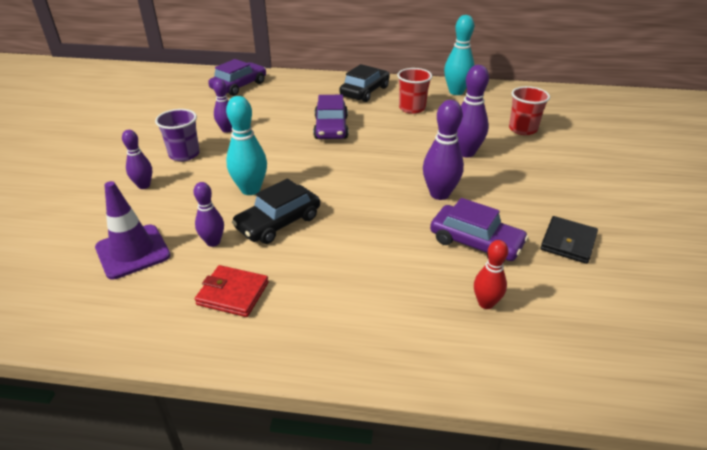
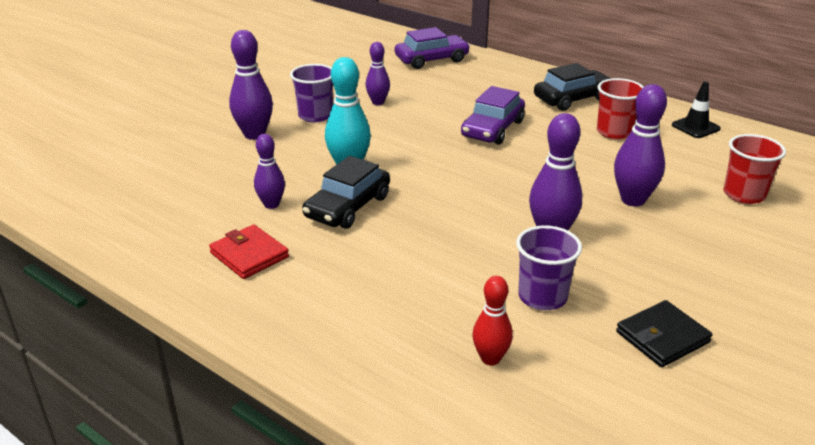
camera: 30 degrees right, 5 degrees down
(133, 251) = (197, 190): purple traffic cone -> none
(144, 185) = (254, 134): purple bowling pin -> purple bowling pin, size x1.59
(278, 222) = (348, 207): black car -> black car turned 45 degrees counterclockwise
(456, 92) = (695, 127): turquoise bowling pin -> black traffic cone
(475, 242) = (542, 297): purple car -> purple cup

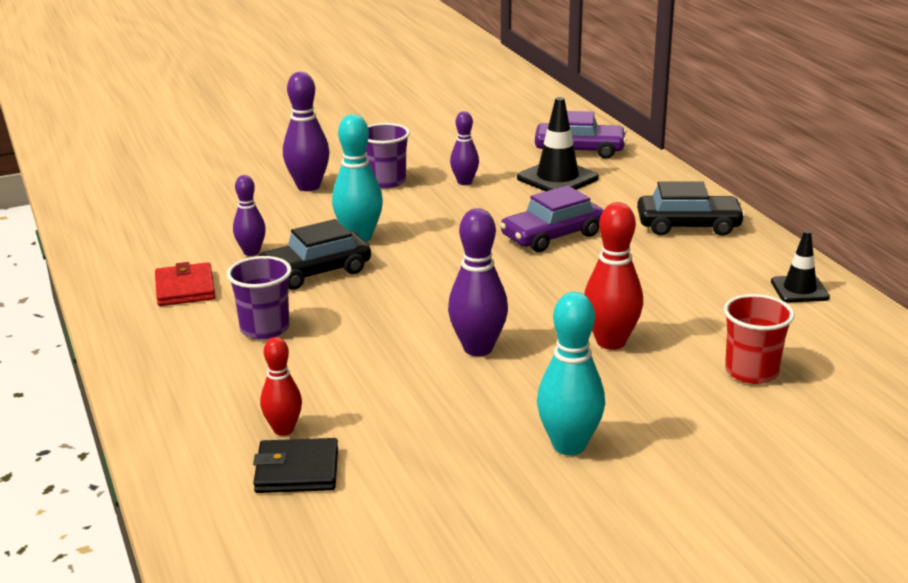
camera: 30 degrees right, 5 degrees down
(442, 84) = (557, 178): none -> black traffic cone
(542, 297) = (395, 398): purple cup -> purple cup (265, 329)
(614, 132) = (688, 271): red cup -> none
(633, 200) = (611, 342): purple bowling pin -> red bowling pin
(662, 337) = (463, 466): black wallet -> black wallet (297, 471)
(708, 292) = (569, 445): none -> turquoise bowling pin

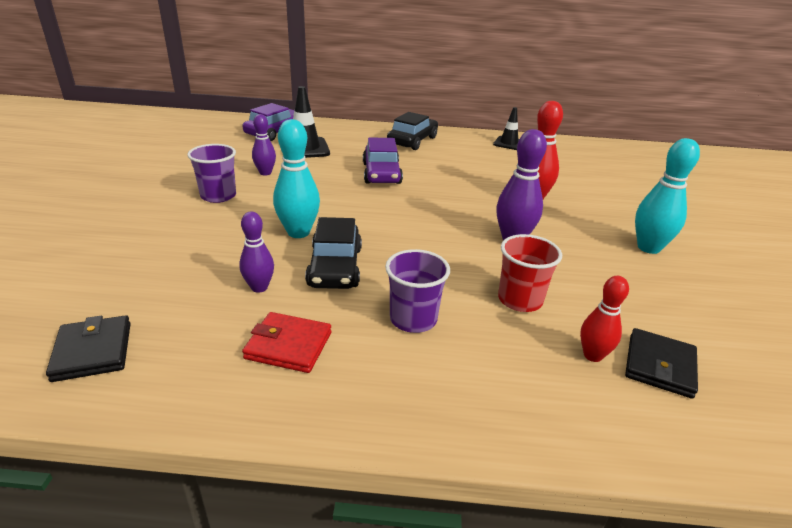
camera: 65 degrees left, 5 degrees up
(127, 228) = (93, 351): none -> black wallet
(308, 186) = (172, 227): purple bowling pin -> none
(751, 372) = (586, 179): red cup -> red cup (520, 300)

